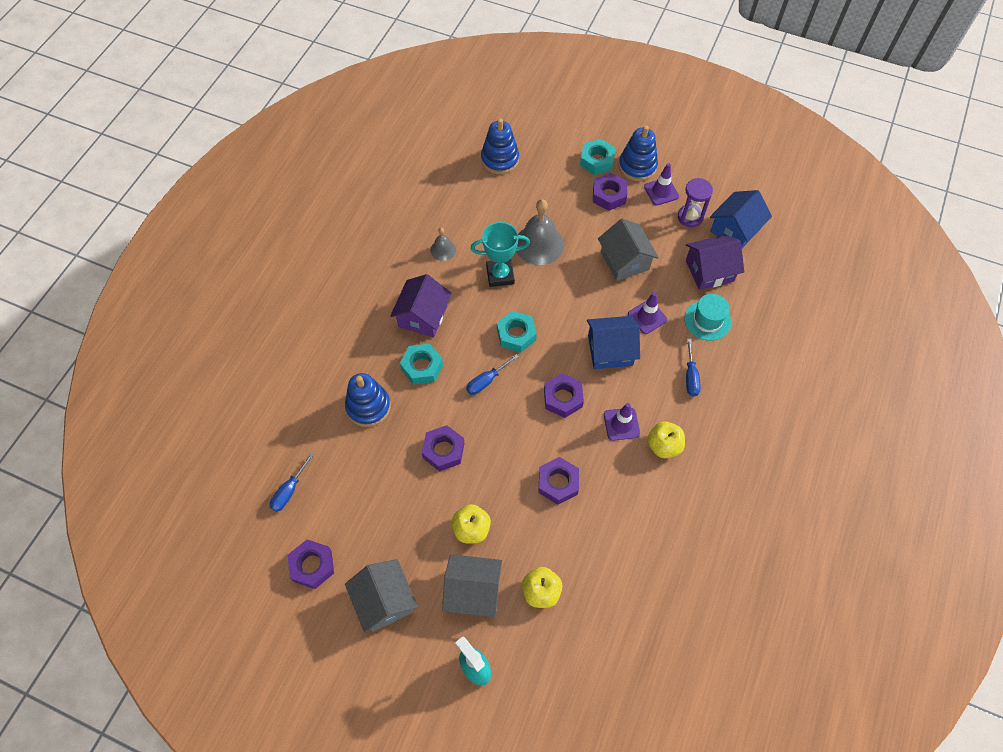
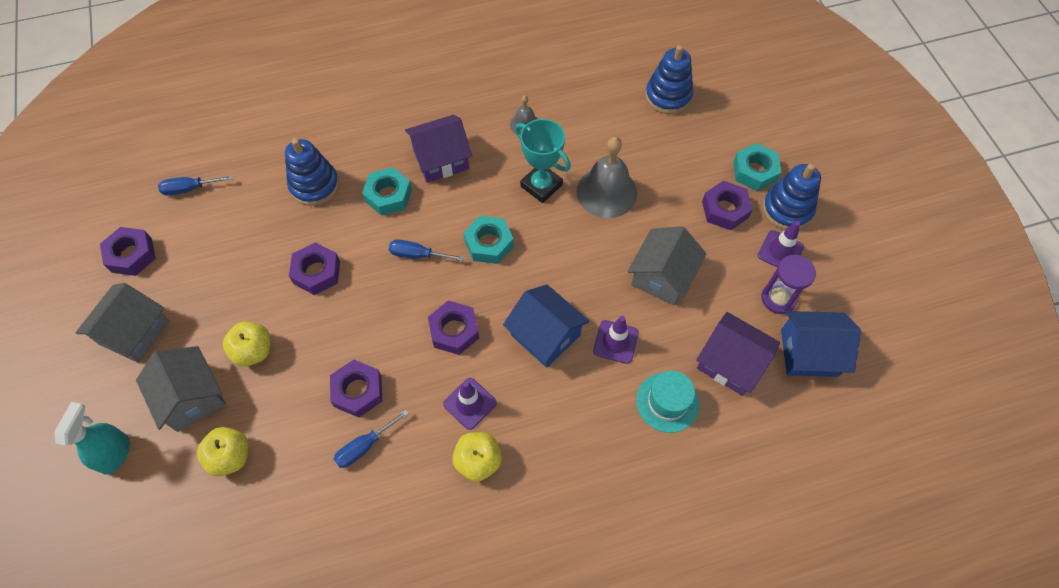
camera: 50 degrees right, 0 degrees up
(690, 376) = (583, 432): blue screwdriver -> blue screwdriver (365, 446)

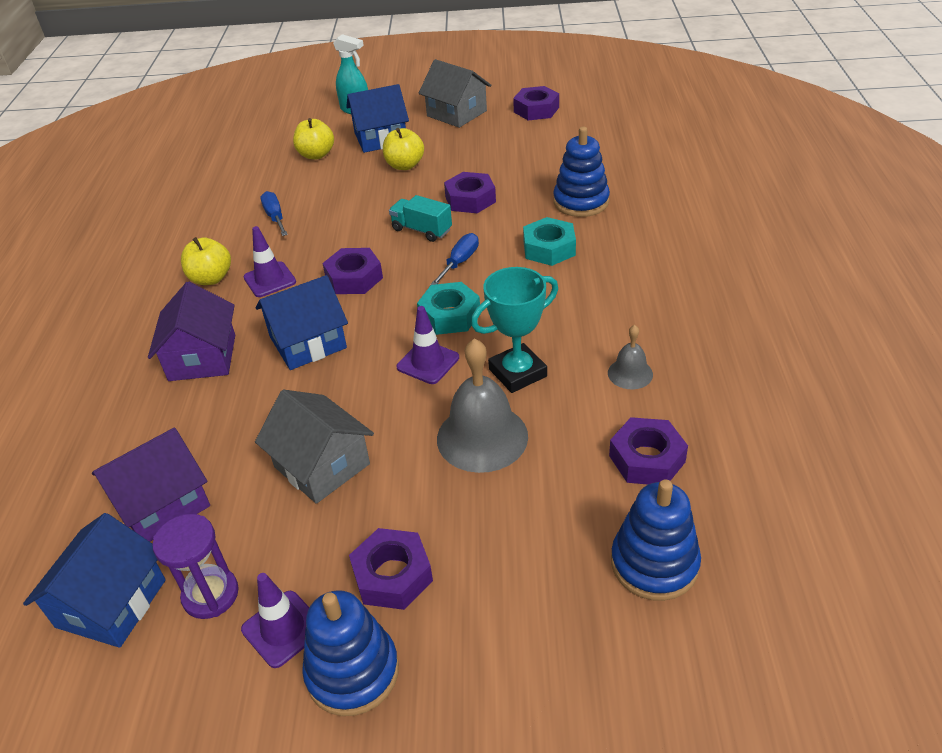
camera: 110 degrees right, 20 degrees down
(190, 189) = (601, 134): blue screwdriver -> none
(191, 397) = (380, 138): grey house -> blue house
(358, 391) = (329, 216): purple nut -> purple nut (647, 459)
(372, 299) = (422, 230): none -> turquoise truck
(441, 159) = (590, 291): purple house -> purple house (202, 357)
(615, 342) = (262, 399): purple traffic cone -> purple traffic cone (428, 362)
(667, 402) = (162, 428): turquoise hat -> none
(754, 171) = (449, 648): turquoise nut -> none

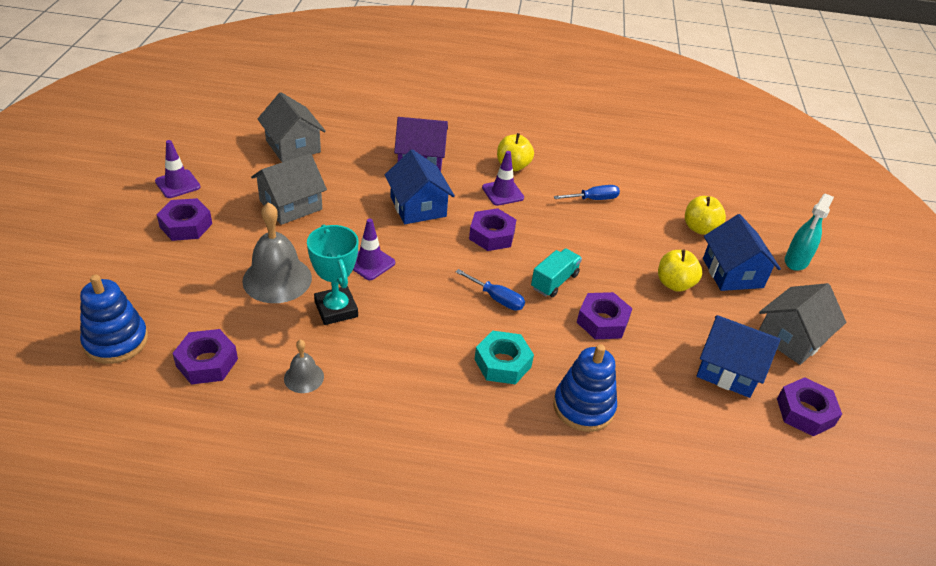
camera: 90 degrees right, 0 degrees up
(111, 603) = (233, 131): blue house -> blue house (728, 369)
(162, 504) = (293, 146): purple house -> grey house
(211, 595) = (217, 161): purple hourglass -> none
(352, 672) = (134, 205): blue stacking toy -> none
(449, 315) = (423, 282): turquoise nut -> none

